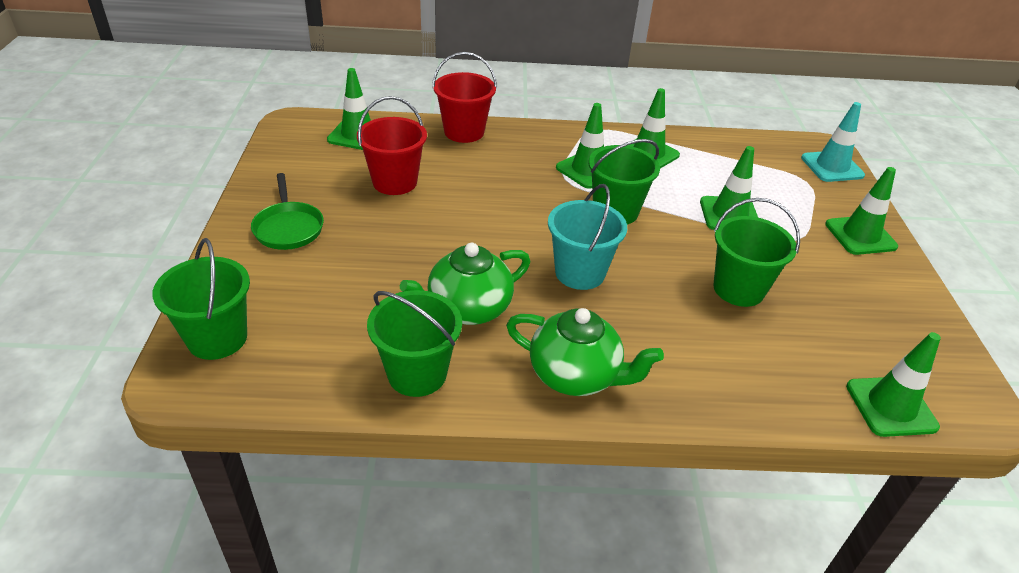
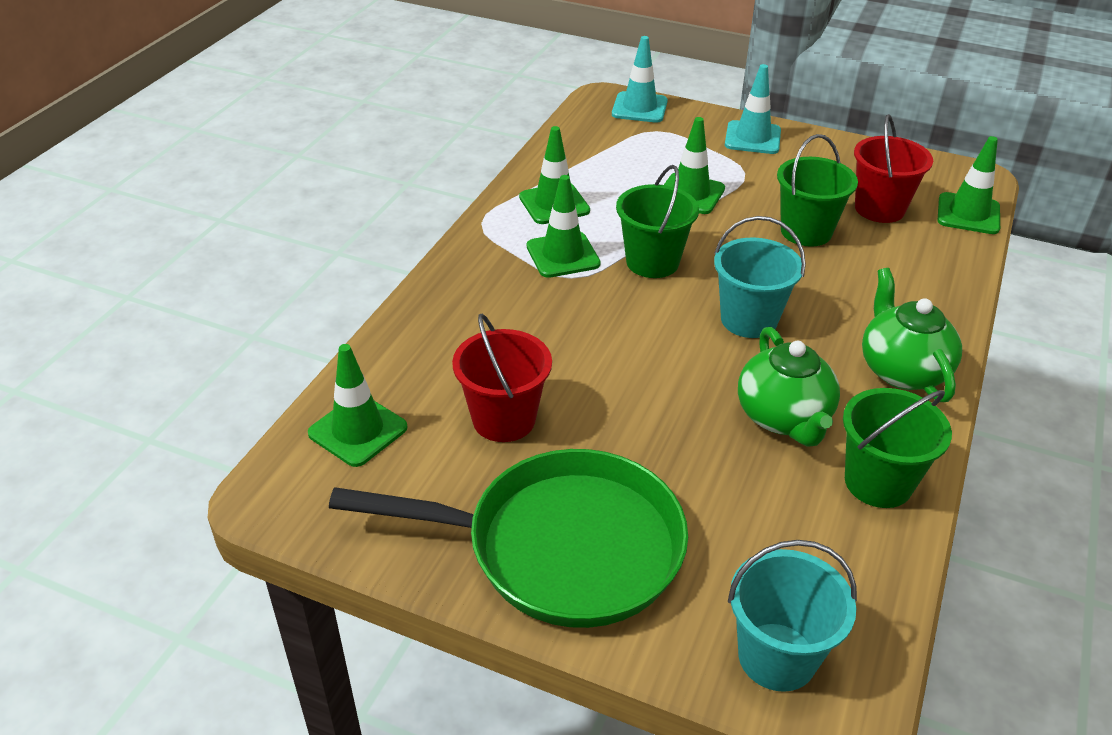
camera: 65 degrees left, 0 degrees up
(217, 338) = (777, 656): green bucket -> turquoise bucket
(288, 228) = (561, 547): green pan -> green pan, size x2.07
(464, 132) = (417, 327): red bucket -> red bucket (879, 209)
(576, 375) = (902, 370): green teapot -> green teapot turned 60 degrees counterclockwise
(860, 235) = (752, 138): green traffic cone -> turquoise traffic cone

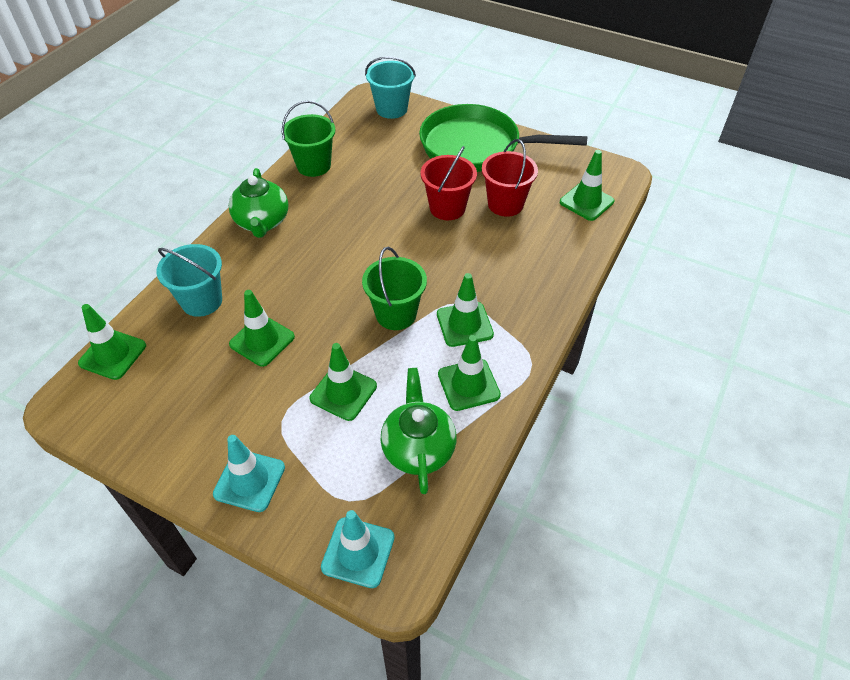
camera: 175 degrees left, 10 degrees up
(749, 320) = (342, 261): turquoise bucket -> turquoise bucket (202, 301)
(784, 418) = (347, 198): green teapot -> green teapot (418, 448)
(806, 231) = (262, 340): green bucket -> green traffic cone
(879, 209) = (184, 365): red bucket -> red bucket (447, 208)

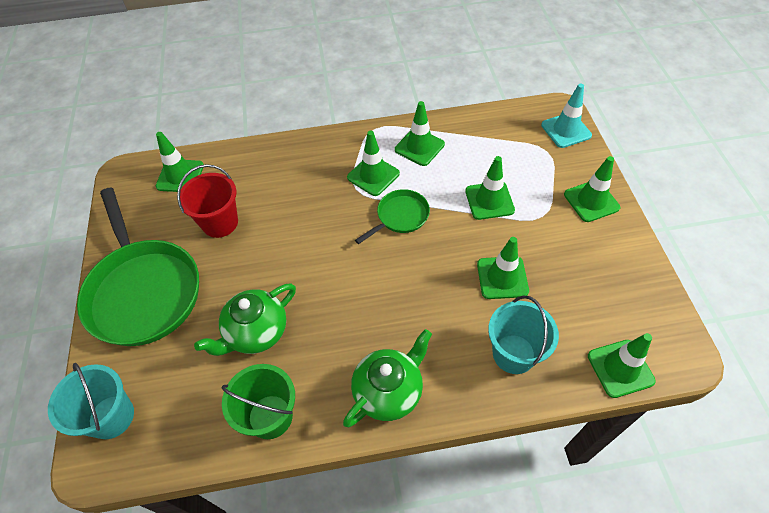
camera: 125 degrees left, 5 degrees up
(249, 480) = (591, 201): turquoise traffic cone -> green traffic cone
(396, 314) = (400, 217): green bucket -> green pan
(418, 448) = (485, 143): green teapot -> green teapot (256, 332)
(447, 208) = (254, 258): red bucket -> none

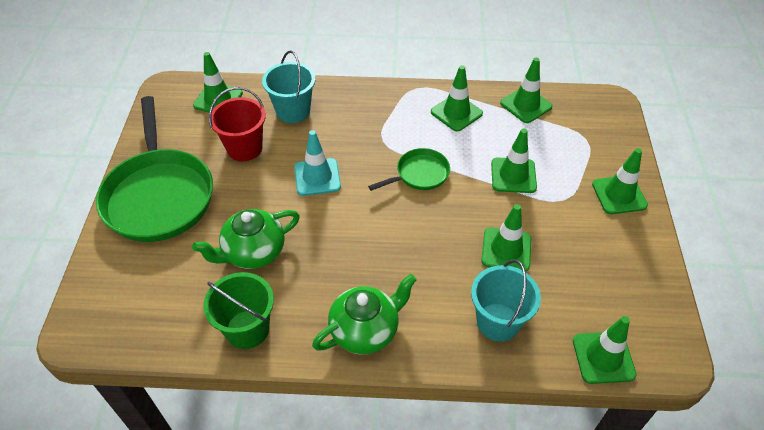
camera: 10 degrees right, 5 degrees down
(111, 417) = (103, 299): turquoise bucket -> turquoise bucket (293, 111)
(373, 175) = (403, 131): green traffic cone -> green traffic cone (526, 105)
(566, 130) = (612, 122): turquoise traffic cone -> turquoise traffic cone (317, 177)

